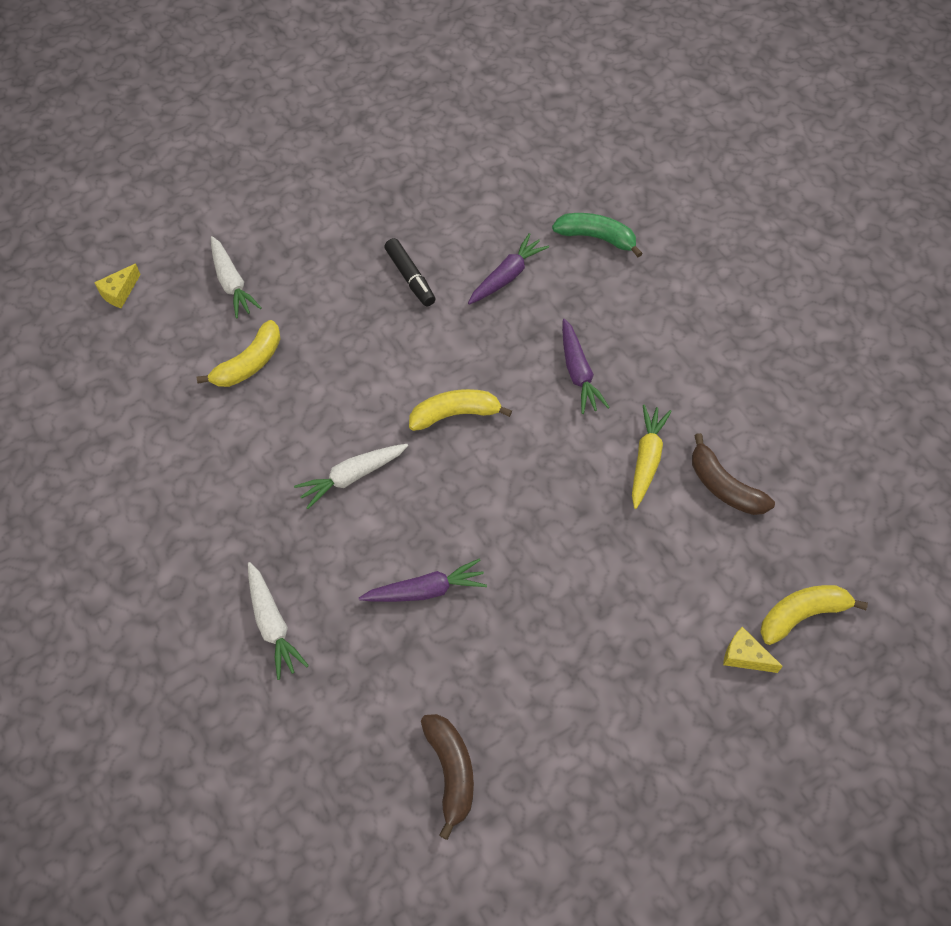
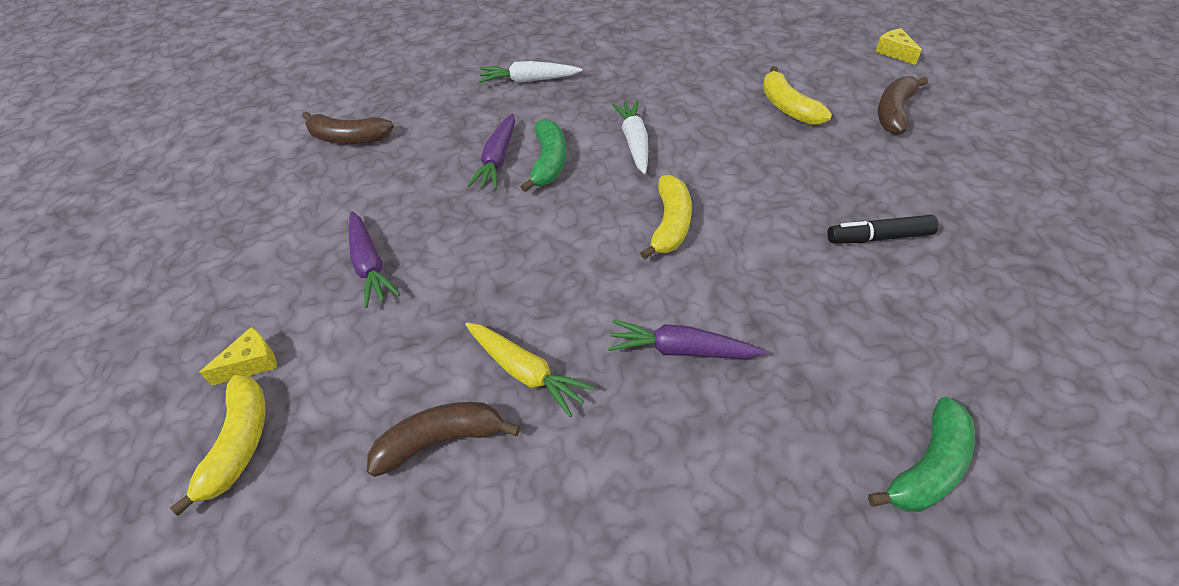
camera: 115 degrees right, 10 degrees down
(232, 283) = (894, 112): white carrot -> brown banana
(412, 541) = (548, 163): none -> green banana
(507, 276) = (864, 328): purple carrot -> purple carrot (369, 265)

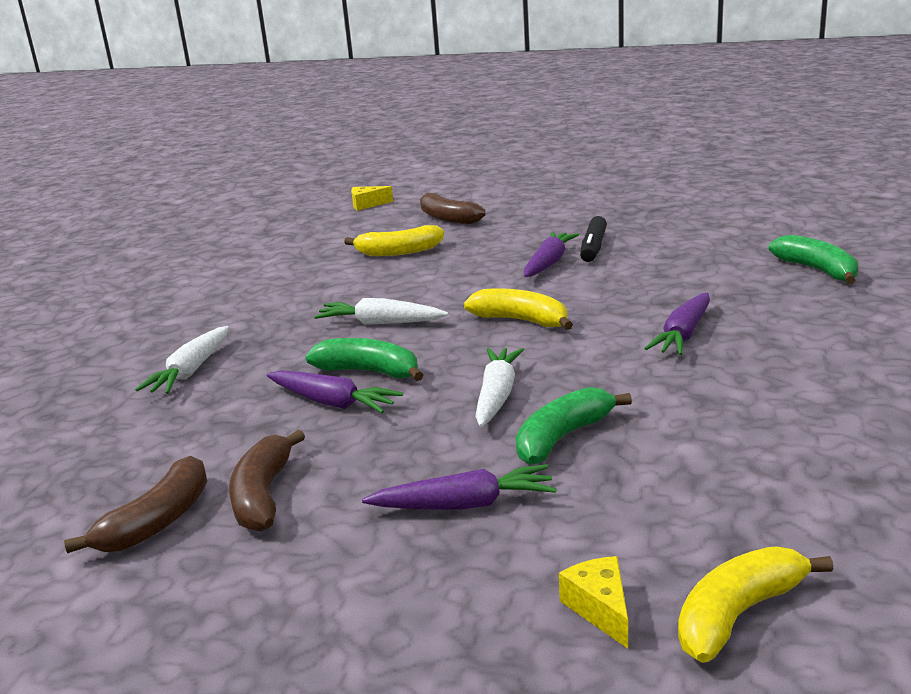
camera: 70 degrees left, 25 degrees down
(239, 444) = (738, 614): yellow banana -> yellow banana turned 60 degrees counterclockwise
(441, 441) = (760, 462): brown banana -> brown banana (264, 495)
(466, 298) = (563, 437): none -> green banana
(525, 372) = (684, 409): yellow carrot -> none
(526, 243) = (497, 395): none -> white carrot
(815, 212) = (549, 263): none -> purple carrot

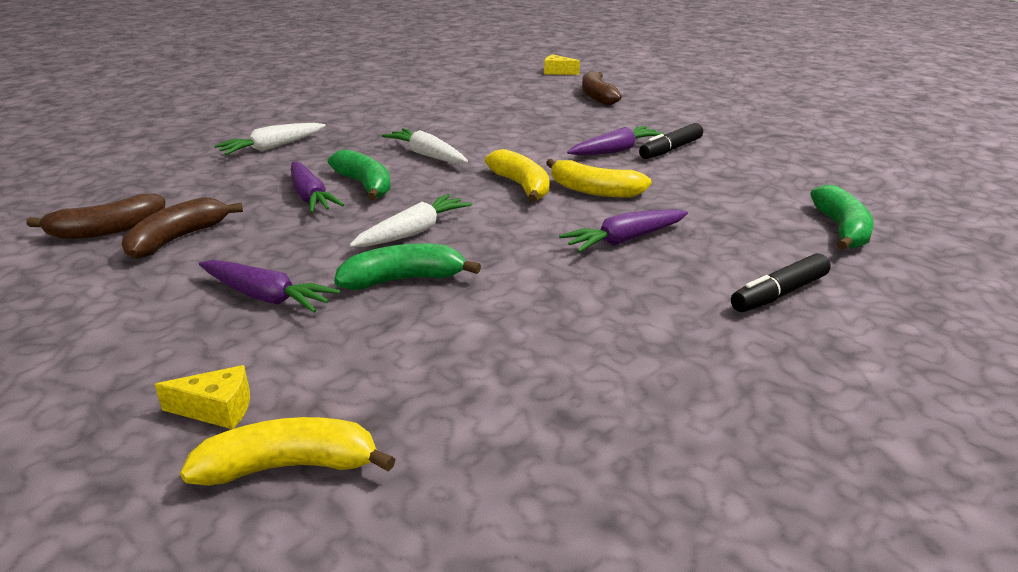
camera: 30 degrees right, 5 degrees up
(398, 252) = (522, 110): yellow banana -> yellow banana (594, 190)
(600, 609) = (217, 409): yellow cheese -> yellow cheese turned 75 degrees clockwise
(852, 333) = (779, 294): none -> black marker

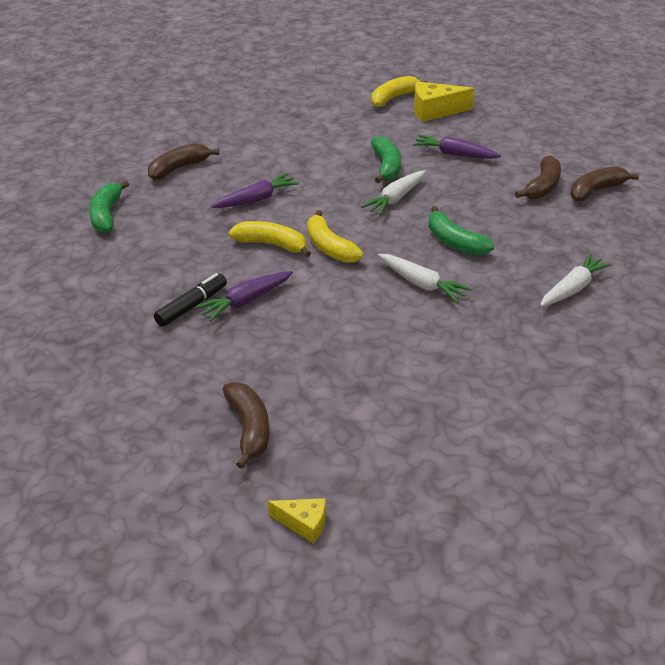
camera: 175 degrees right, 10 degrees up
(217, 409) = (434, 111): yellow cheese -> yellow cheese, size x1.74
(290, 466) = (393, 98): yellow banana -> yellow banana turned 150 degrees clockwise
(310, 197) = (487, 227): purple carrot -> none
(404, 280) = (386, 167): green banana -> green banana turned 75 degrees counterclockwise
(779, 294) = (179, 168): black marker -> brown banana

